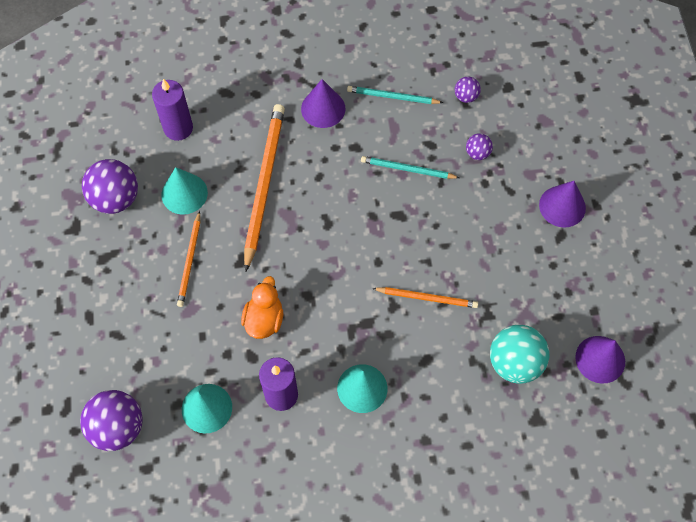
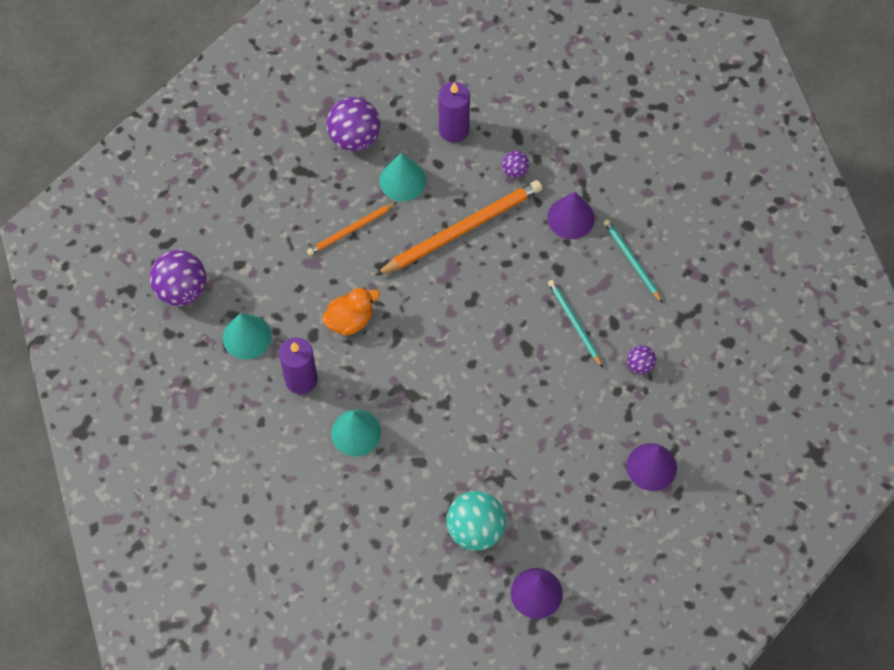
camera: 50 degrees right, 0 degrees up
(427, 298) = (473, 423): orange pencil -> none
(466, 96) = (686, 316): purple ball -> purple ball (515, 170)

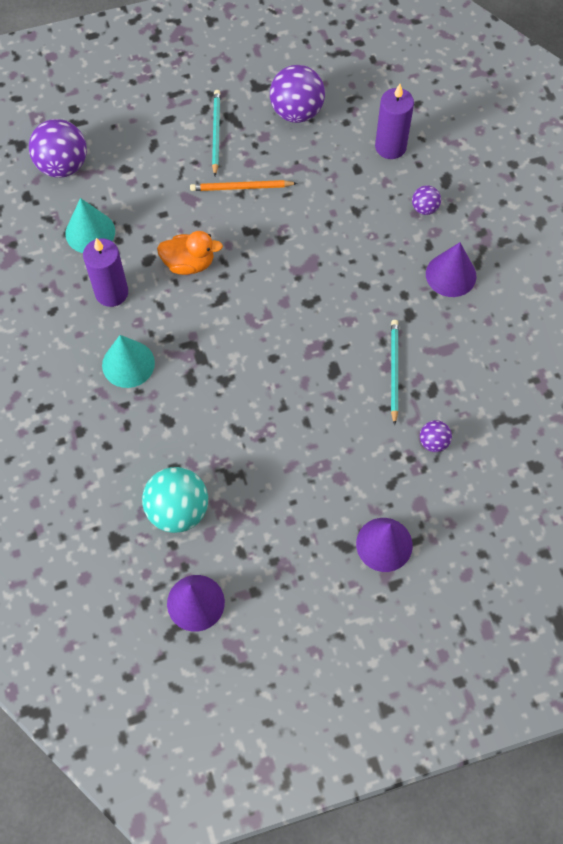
camera: 30 degrees right, 0 degrees up
(402, 180) = (315, 167): turquoise cone -> none
(462, 229) = (342, 236): orange pencil -> none
(631, 260) = (485, 342): turquoise pencil -> turquoise pencil (216, 133)

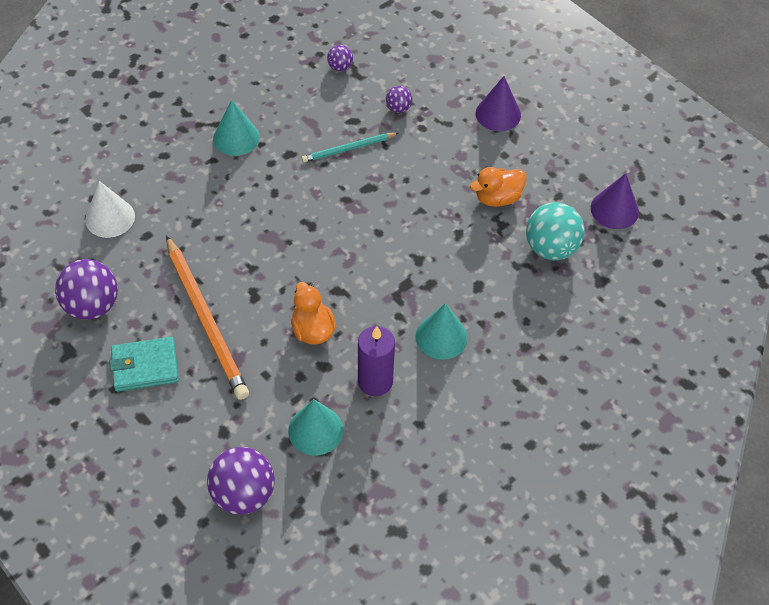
camera: 115 degrees left, 10 degrees down
(216, 133) = (145, 366): turquoise pencil -> turquoise wallet
(241, 187) = (206, 320): orange pencil -> orange pencil, size x1.85
(265, 488) = (497, 198): none -> orange duck
(390, 147) = (110, 218): purple candle -> white cone
(424, 208) = (172, 173): purple ball -> purple ball (340, 67)
(451, 275) = (236, 137): purple cone -> turquoise cone

